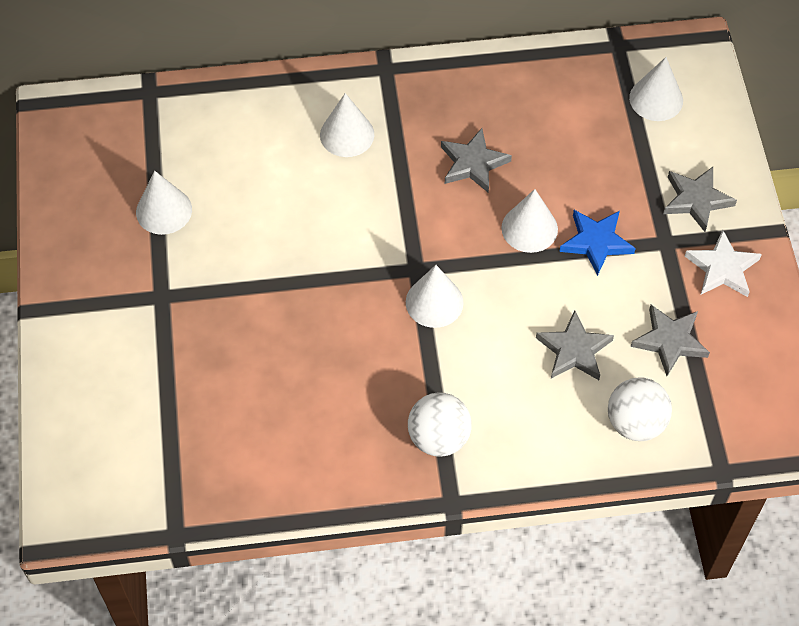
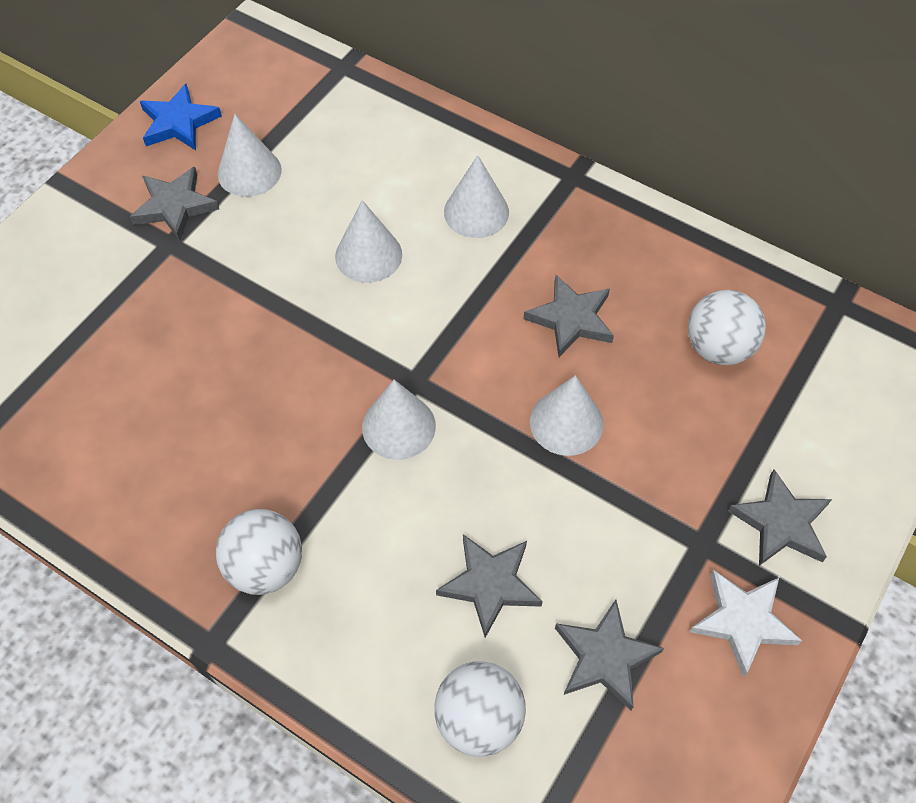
camera: 40 degrees right, 0 degrees up
(137, 269) = (175, 206): none -> grey star
(574, 121) = (718, 347): none -> white ball
(596, 242) = (624, 487): blue star -> blue star (179, 122)
(656, 99) = (832, 385): white cone -> white cone (368, 255)

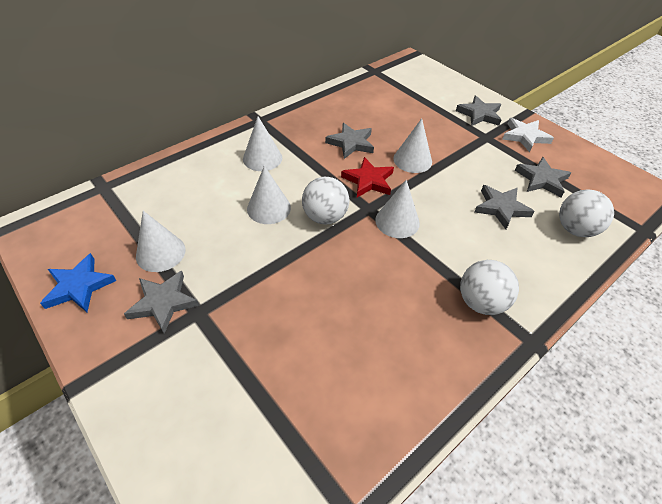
camera: 75 degrees left, 10 degrees down
(481, 367) = (368, 181): none -> red star
(718, 347) = (385, 106): white ball -> white ball (325, 217)

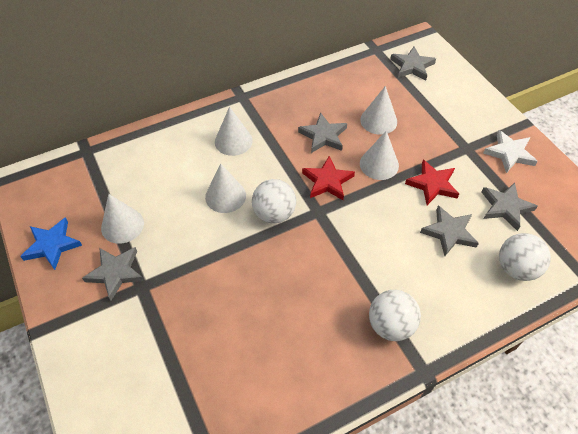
camera: 15 degrees right, 5 degrees up
(397, 221) = (341, 230): white cone -> white cone (378, 120)
(468, 170) = (432, 184): none -> red star
(479, 114) = (470, 119): grey star -> grey star (412, 66)

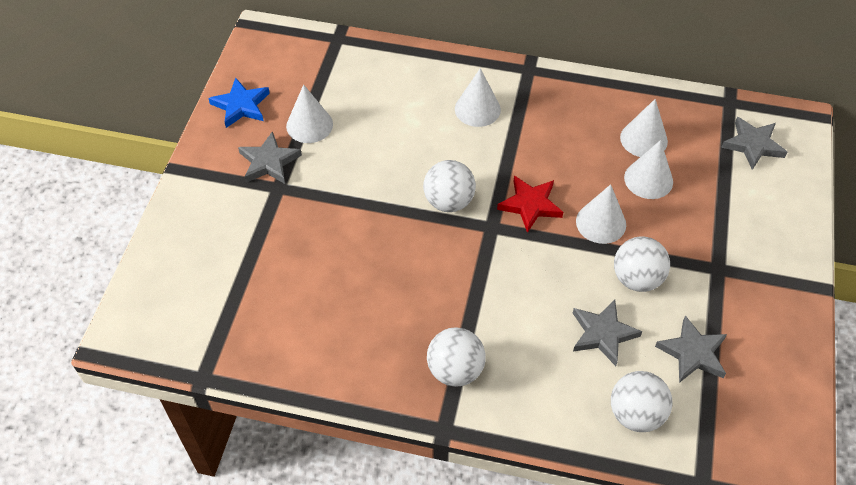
camera: 40 degrees right, 0 degrees up
(225, 196) = (420, 156): white cone -> white cone (643, 139)
(323, 136) = (572, 159): grey star -> none
(432, 184) = (637, 278): red star -> white ball
(509, 153) = (762, 305): white star -> none

